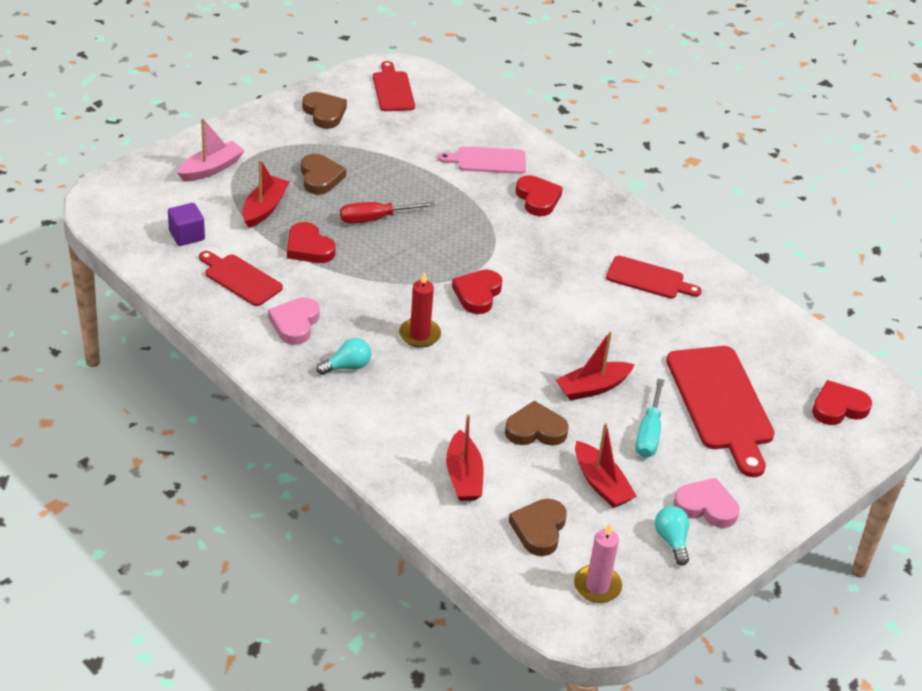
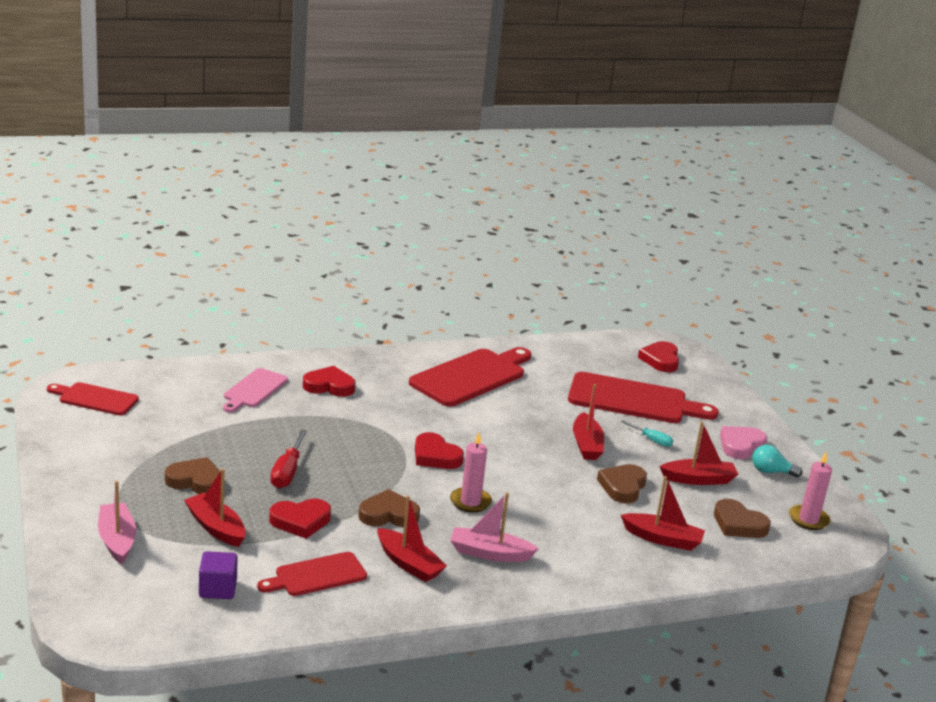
camera: 65 degrees left, 15 degrees down
(295, 323) = (409, 564): pink heart -> red boat
(324, 113) = (92, 446): brown heart -> brown heart (388, 514)
(347, 366) = (489, 553): turquoise light bulb -> pink boat
(419, 335) = (470, 502): red candle -> pink candle
(648, 279) = (471, 376): red cutting board -> red cutting board, size x1.73
(649, 434) = (652, 440): turquoise screwdriver -> turquoise screwdriver, size x0.62

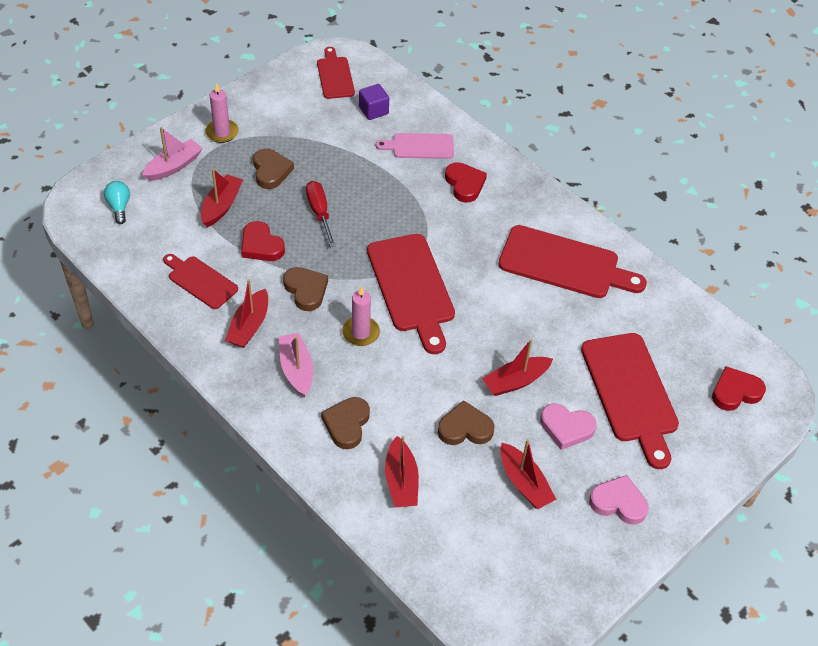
camera: 65 degrees right, 25 degrees up
(218, 589) = (152, 237): purple cube -> purple cube (373, 110)
(287, 472) = (319, 212): red screwdriver -> red screwdriver turned 90 degrees clockwise
(435, 456) = (412, 287): red heart -> red cutting board
(652, 440) = (566, 428): turquoise screwdriver -> pink heart
(738, 524) = (469, 534): brown heart -> brown heart (347, 424)
(771, 472) = (588, 540): turquoise light bulb -> turquoise light bulb (119, 207)
(808, 519) = (522, 592): pink candle -> pink candle (222, 132)

